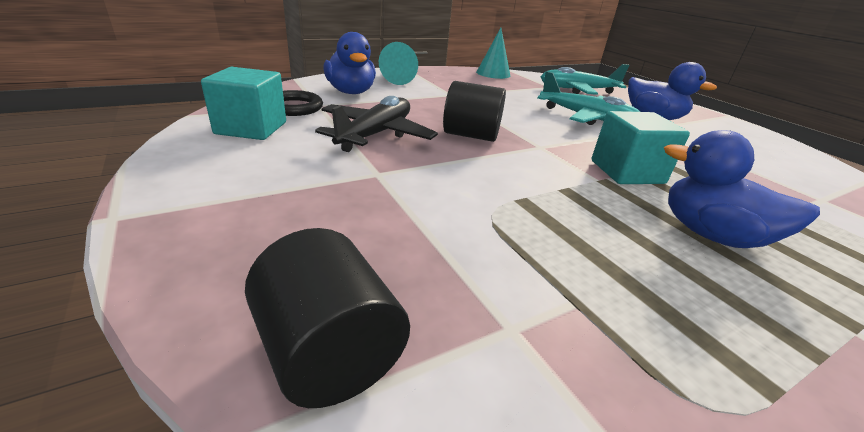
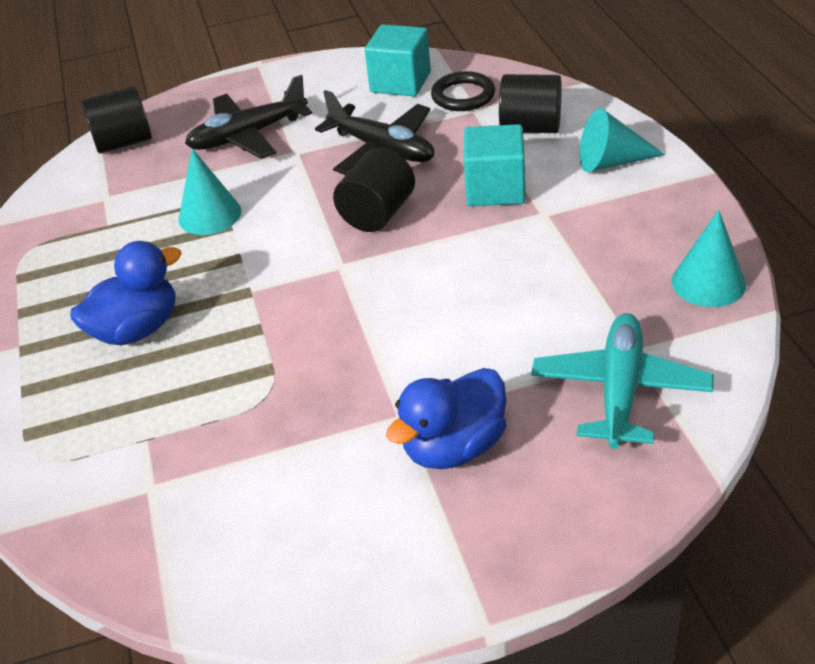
camera: 110 degrees right, 10 degrees up
(336, 206) = (248, 136): none -> black plane
(351, 92) = (530, 127): blue duck -> black cylinder
(509, 215) = (209, 215): none -> turquoise cone
(586, 118) = (447, 346): turquoise plane -> none
(627, 172) = (262, 320): turquoise cube -> turquoise cube (495, 189)

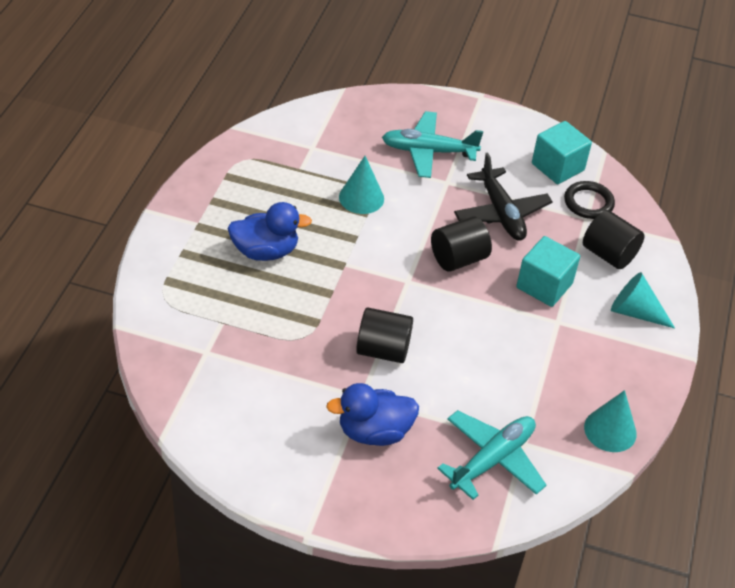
camera: 25 degrees right, 5 degrees up
(123, 142) = (351, 111): black cylinder -> black cylinder (383, 350)
(248, 136) = (428, 151): black plane -> turquoise plane

